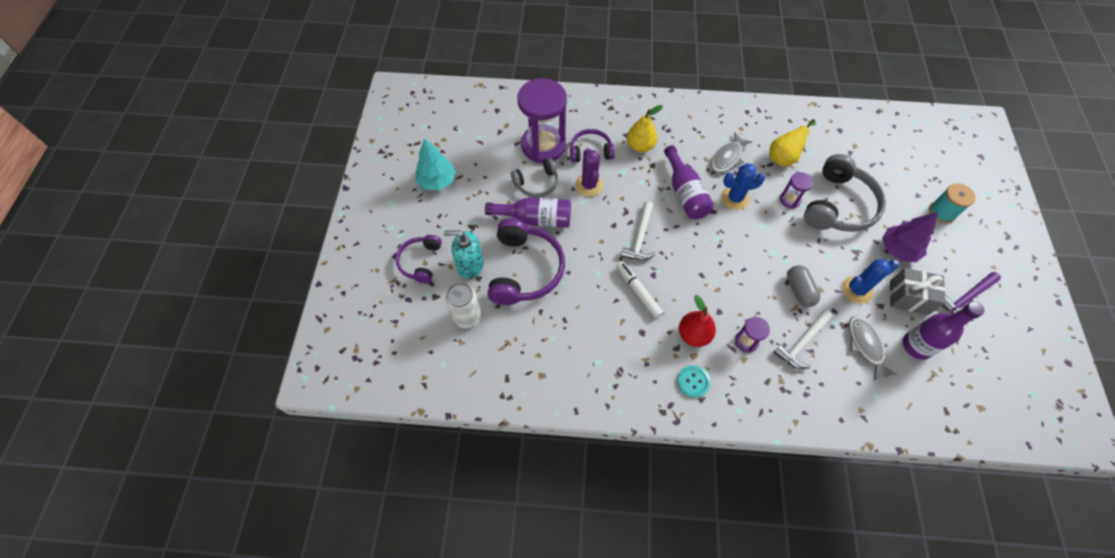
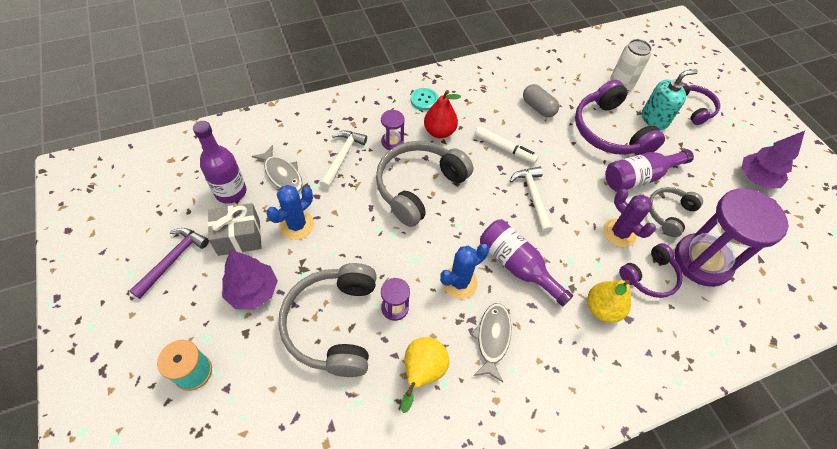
camera: 150 degrees right, 5 degrees down
(437, 181) = (756, 178): turquoise tree -> purple tree
(737, 284) = (418, 186): none -> grey headphones
(799, 290) = (356, 203): grey capsule -> grey capsule (538, 108)

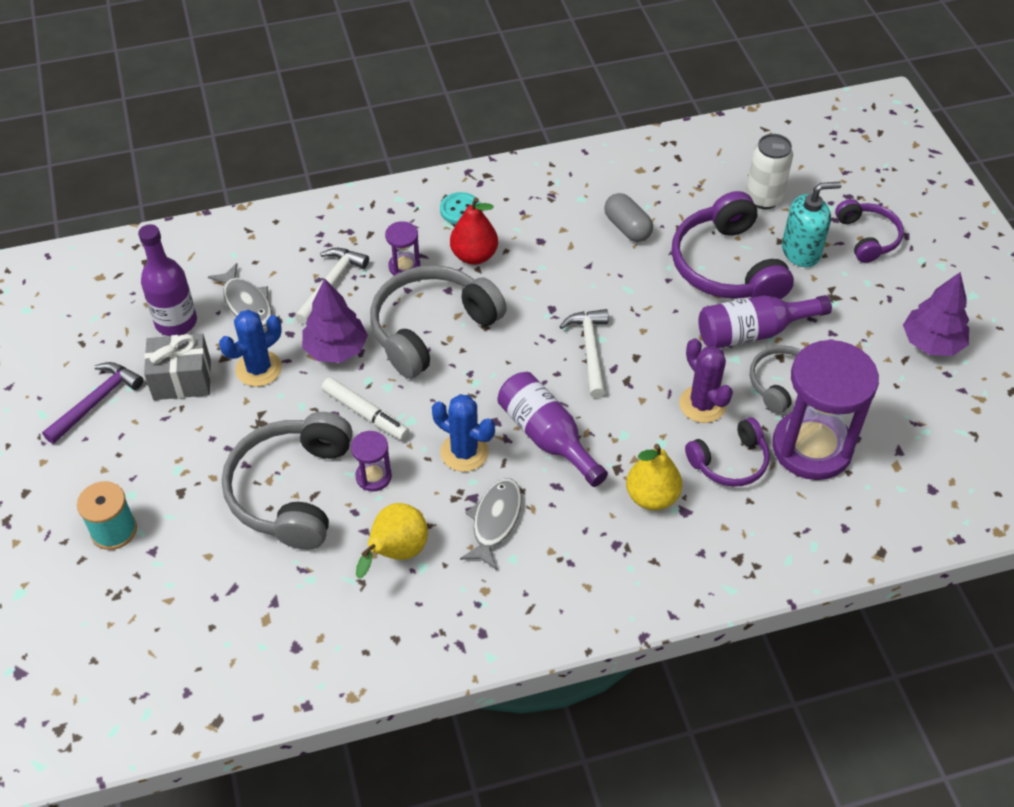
camera: 10 degrees right, 5 degrees down
(253, 291) = (194, 445): purple tree -> purple tree (336, 349)
(459, 282) = (464, 452): blue cactus -> blue cactus turned 60 degrees clockwise
(504, 148) = (564, 283): white marker -> white marker (365, 413)

